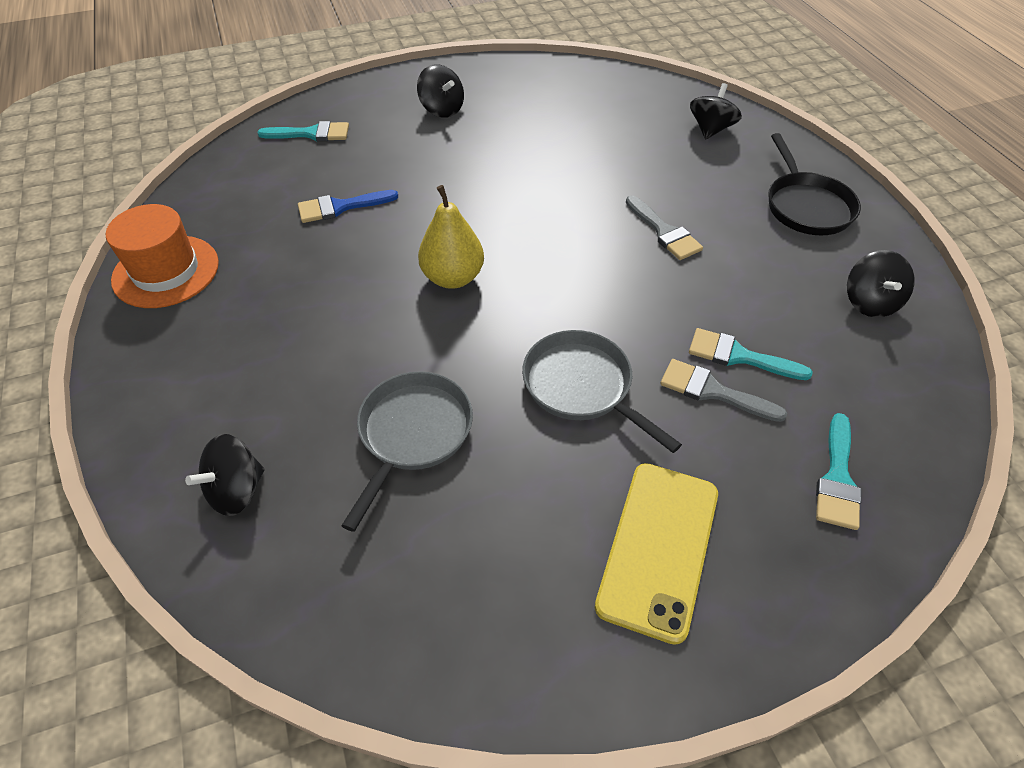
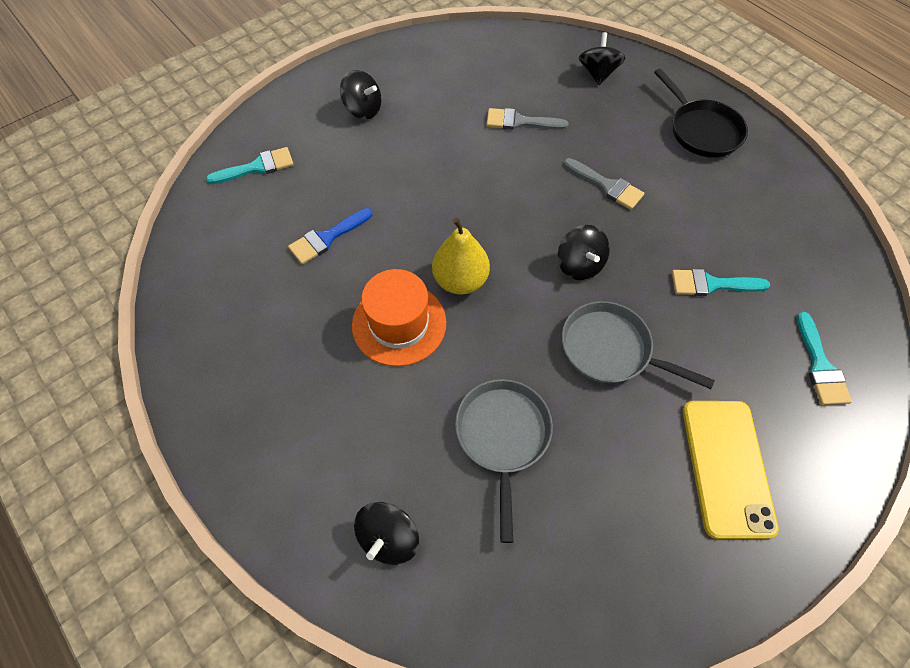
camera: 20 degrees left, 10 degrees up
(166, 271) = (204, 352): orange hat -> orange hat (399, 324)
(712, 391) = (706, 321): grey brush -> grey brush (520, 122)
(870, 302) = (781, 207): black spinning top -> black spinning top (579, 265)

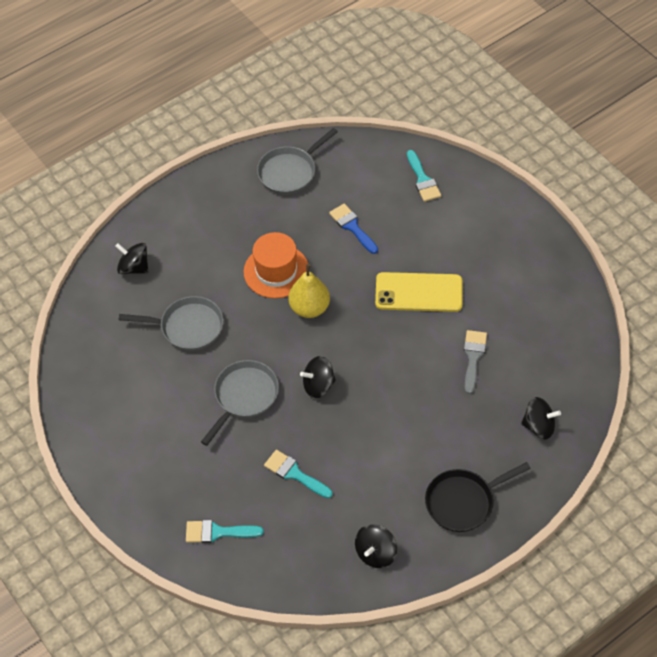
camera: 95 degrees right, 5 degrees down
(217, 317) = (290, 172): none -> grey pan
(363, 110) = (487, 244): black spinning top -> black spinning top (375, 553)
(607, 186) = (398, 415): grey brush -> none
(711, 284) = (294, 474): turquoise brush -> turquoise brush turned 60 degrees counterclockwise
(727, 467) = (151, 452): yellow phone -> yellow phone (418, 292)

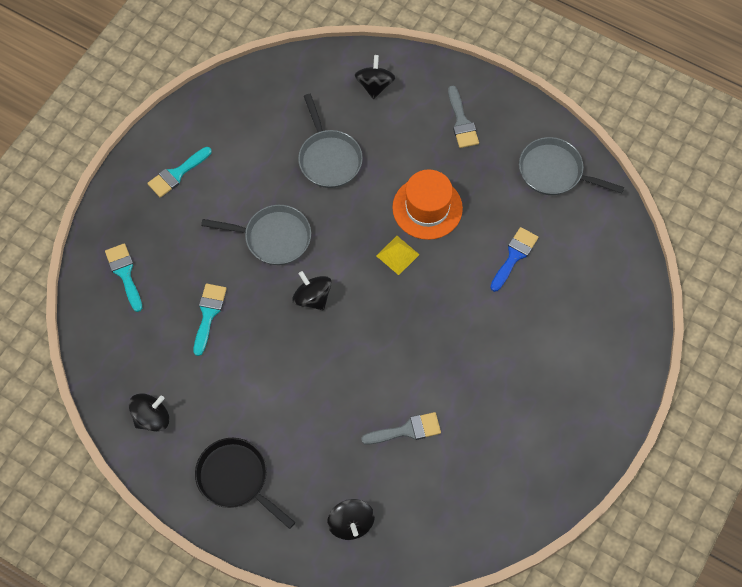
camera: 65 degrees right, 10 degrees up
(207, 217) = (461, 122): none -> grey brush
(309, 308) = (397, 255): yellow pear -> yellow pyramid
(375, 553) = (152, 417): black spinning top -> black spinning top turned 135 degrees clockwise
(418, 292) = (462, 349): yellow phone -> none
(423, 180) = (609, 301): turquoise brush -> turquoise brush (177, 174)

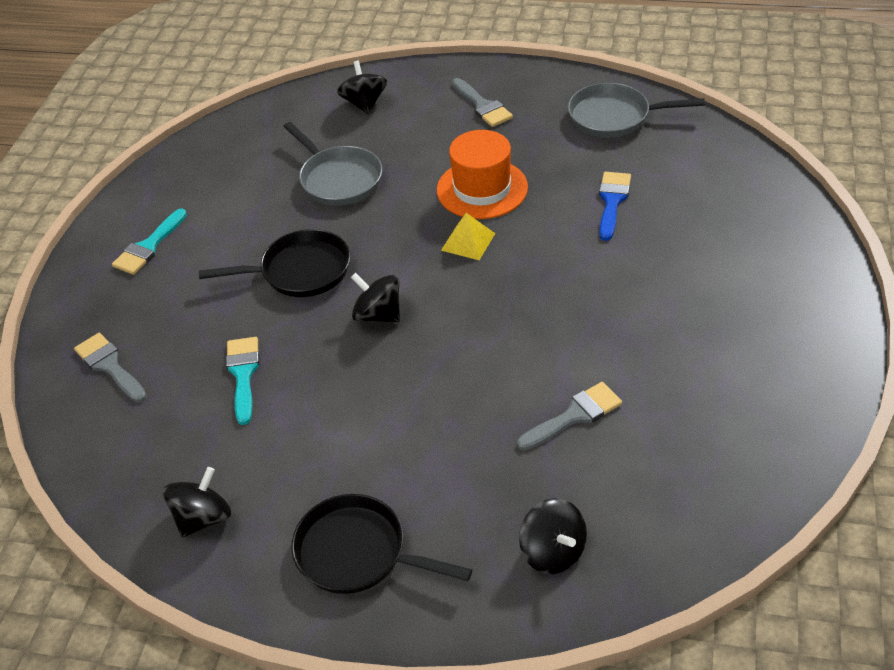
camera: 15 degrees left, 20 degrees down
(124, 273) = (109, 366): turquoise brush -> grey brush
(273, 237) = (299, 271): grey pan -> black pan

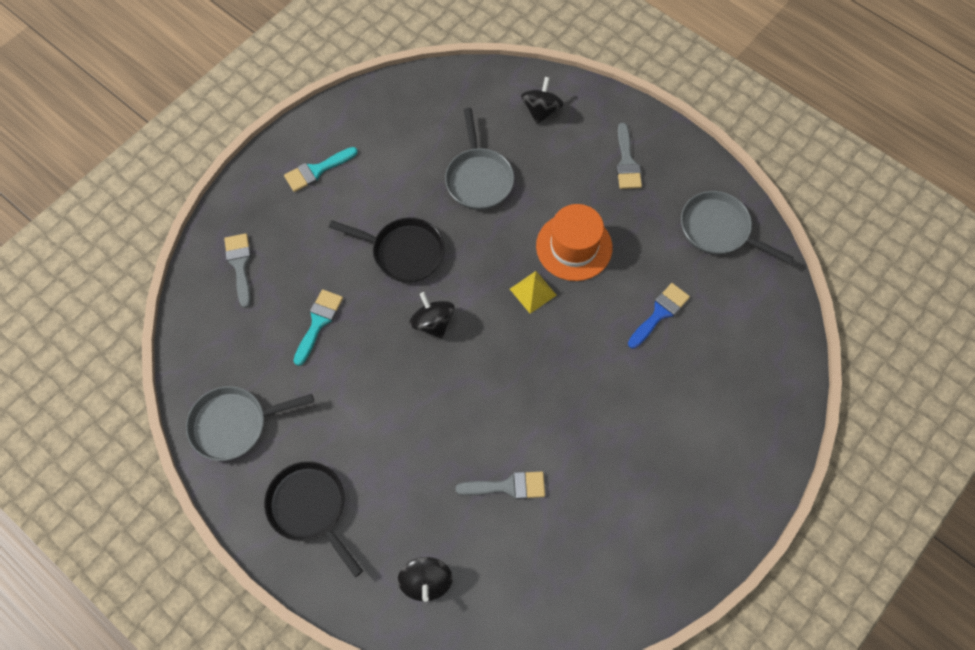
camera: 25 degrees right, 20 degrees up
(203, 518) = (234, 424): black spinning top -> grey pan

